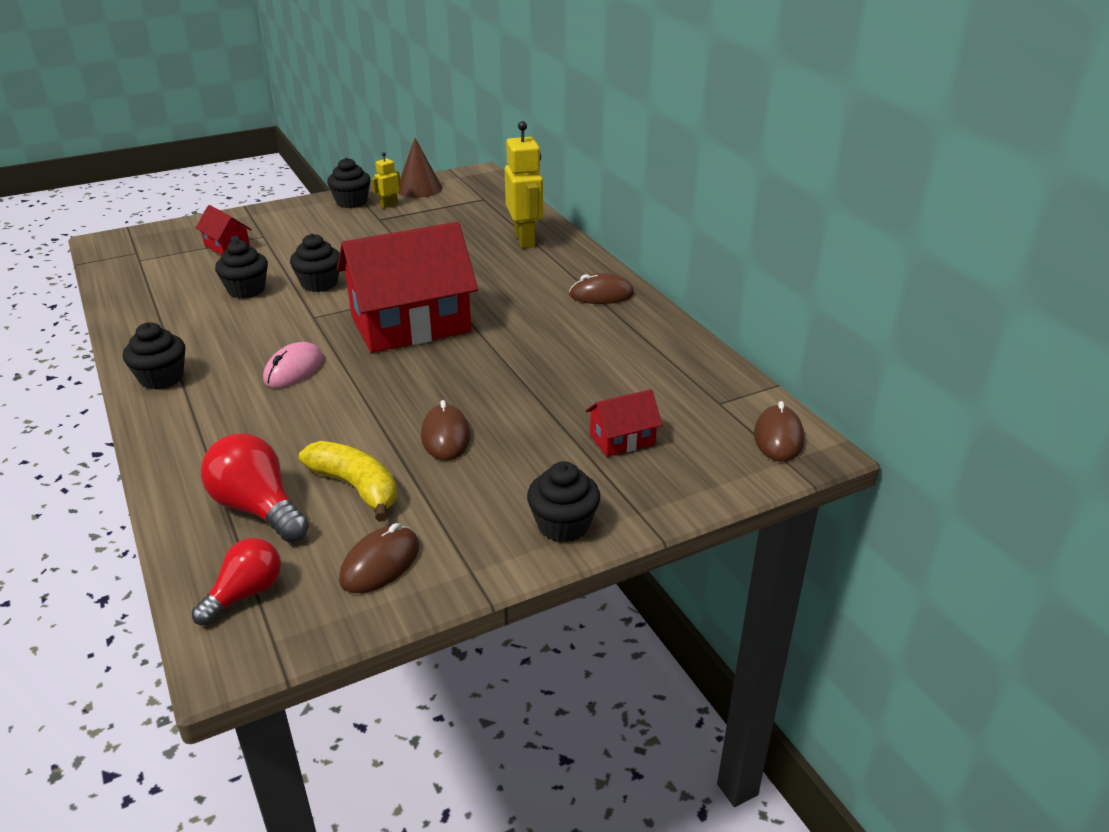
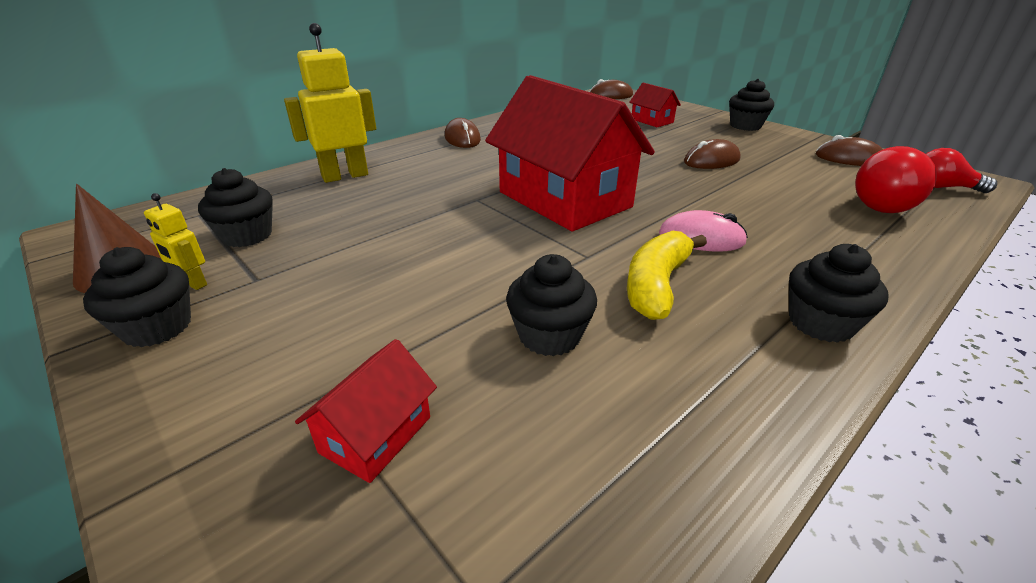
camera: 105 degrees left, 0 degrees up
(319, 284) = (499, 275): black cupcake -> black cupcake (247, 235)
(356, 487) = (804, 177): yellow banana -> yellow banana (656, 285)

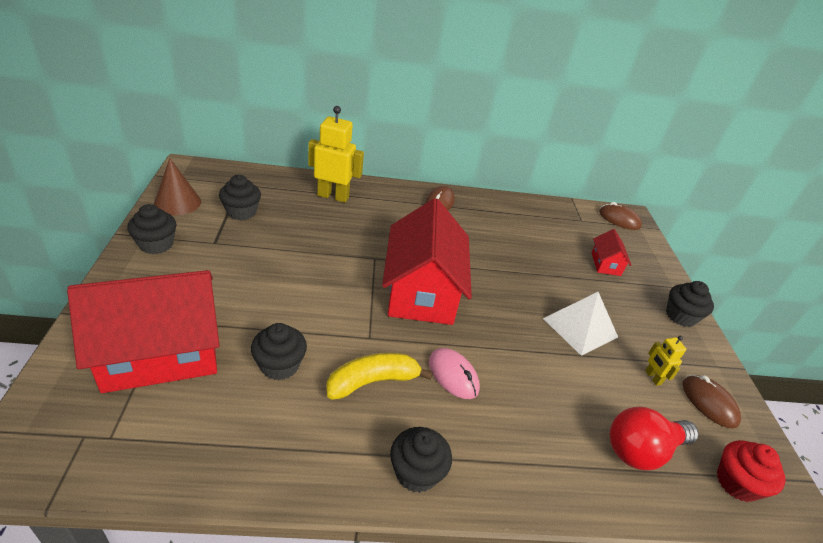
camera: 35 degrees right, 5 degrees up
(193, 283) = (191, 228): yellow robot -> yellow robot (652, 377)
(376, 434) = (160, 353): red house -> red house, size x2.28
(711, 161) = (580, 328): brown mouse -> white pyramid
(942, 187) = (736, 482): red light bulb -> red cupcake

